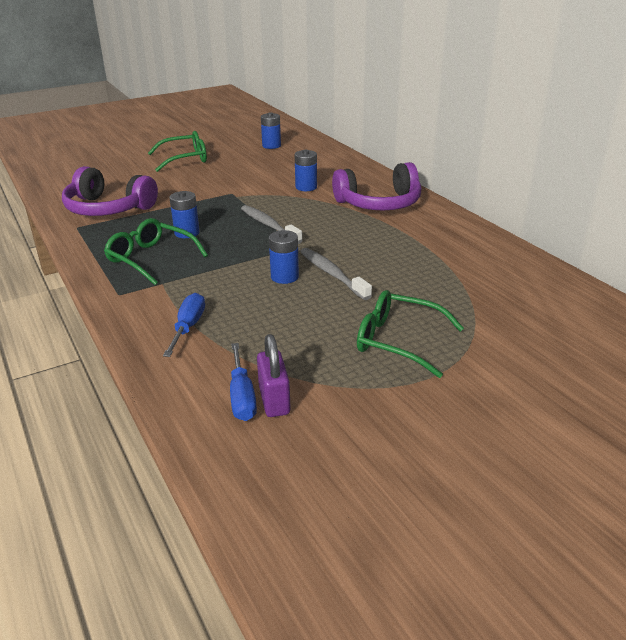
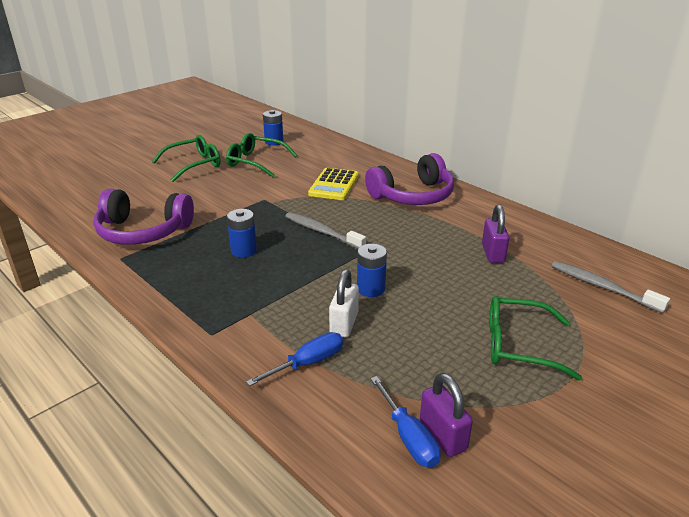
camera: 15 degrees left, 0 degrees up
(151, 259) = (223, 286): green glasses -> green glasses (256, 162)
(188, 327) = (307, 363): blue screwdriver -> blue screwdriver turned 60 degrees clockwise
(241, 301) = (344, 324): none -> white padlock
(306, 187) = (334, 185): blue battery -> yellow calculator
(332, 274) = (415, 279): grey toothbrush -> grey toothbrush (603, 287)
(427, 261) = (493, 253): none -> purple padlock

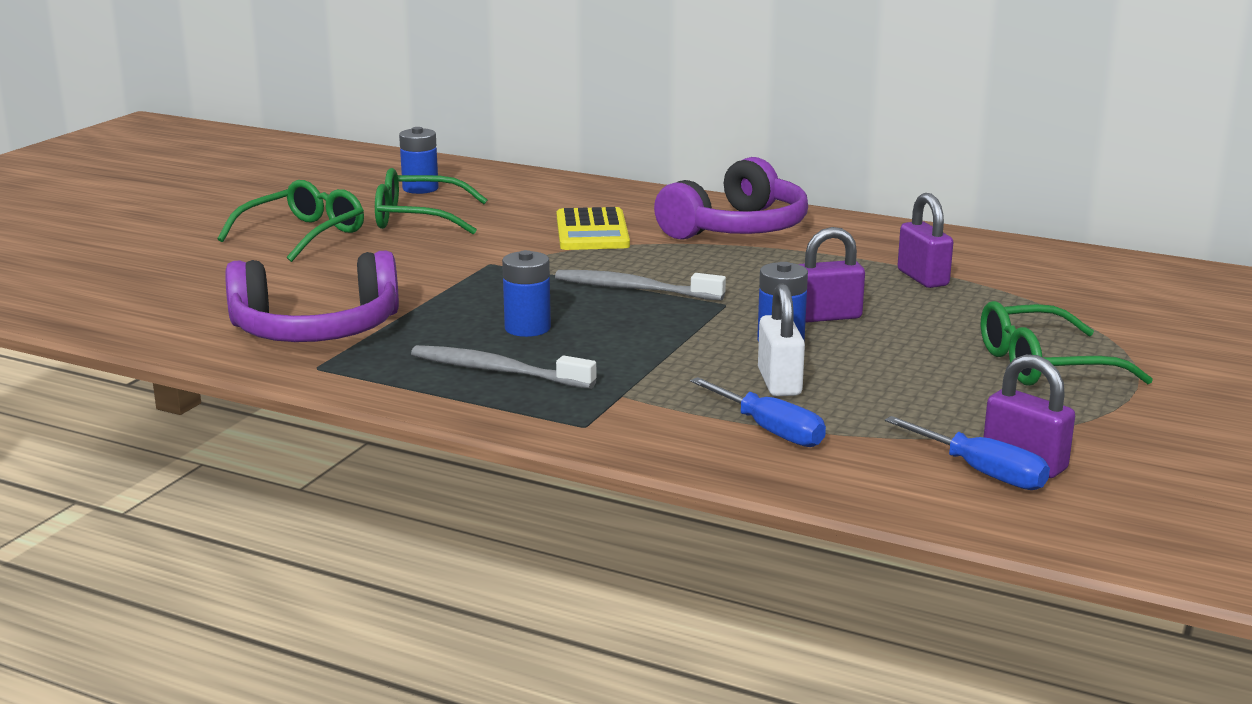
camera: 20 degrees left, 10 degrees down
(307, 363) = (769, 430): blue screwdriver -> blue screwdriver turned 105 degrees clockwise
(412, 274) = (827, 316): none -> purple padlock
(603, 287) = (1104, 292): grey toothbrush -> grey toothbrush (498, 371)

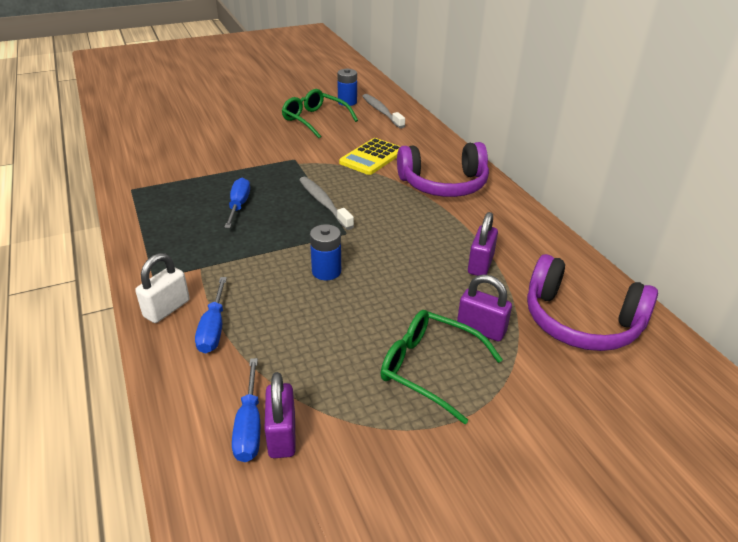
camera: 40 degrees right, 15 degrees up
(303, 235) = (256, 112): green glasses -> none
(316, 330) = (167, 168): purple headphones -> purple headphones (580, 321)
(498, 371) = (182, 226): grey toothbrush -> grey toothbrush (382, 112)
(527, 328) = (238, 206): blue battery -> blue screwdriver
(779, 383) = (275, 299): white padlock -> white padlock (167, 309)
(827, 316) = (379, 267): purple padlock -> purple padlock (481, 329)

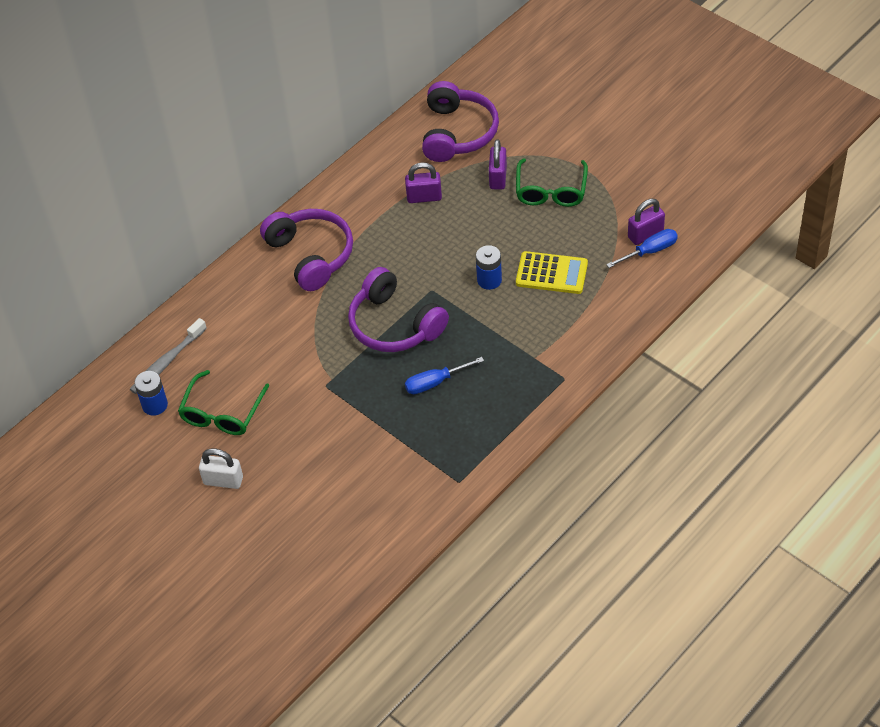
camera: 110 degrees left, 15 degrees up
(167, 309) = (589, 348): white padlock -> white padlock (223, 480)
(213, 328) = (589, 311): blue screwdriver -> none
(324, 203) = (394, 324): grey toothbrush -> purple headphones
(372, 157) = (286, 326): yellow calculator -> yellow calculator (551, 273)

